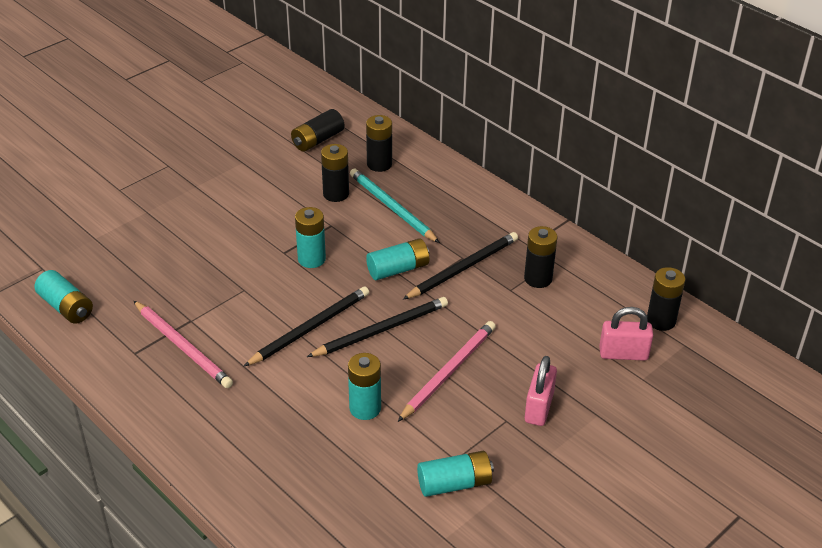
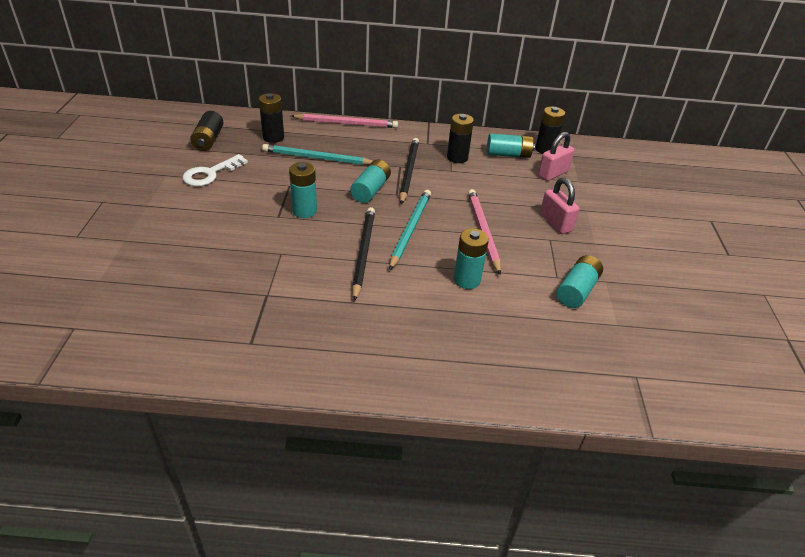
camera: 45 degrees left, 0 degrees up
(66, 307) = (139, 344): turquoise battery -> turquoise battery (508, 155)
(183, 347) = (286, 316): pink pencil -> pink pencil (346, 123)
(278, 178) = (210, 174): none -> white key
(336, 194) = (267, 166): black battery -> none
(381, 330) = (410, 229): black pencil -> turquoise pencil

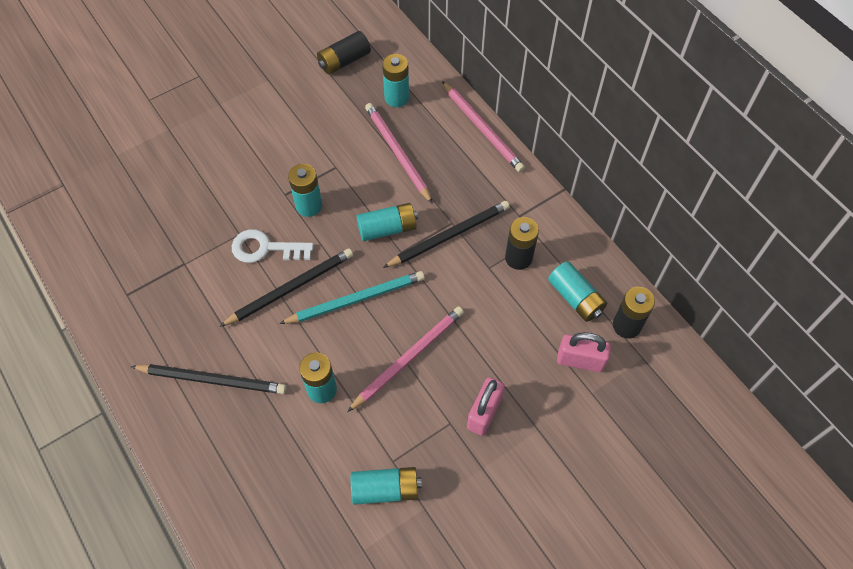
camera: 55 degrees right, 20 degrees up
(210, 174) = (298, 104): white key -> white key (265, 248)
(273, 137) = (396, 98): black battery -> turquoise battery
(317, 158) = (397, 153): turquoise pencil -> pink pencil
(397, 332) = (212, 380): none -> black pencil

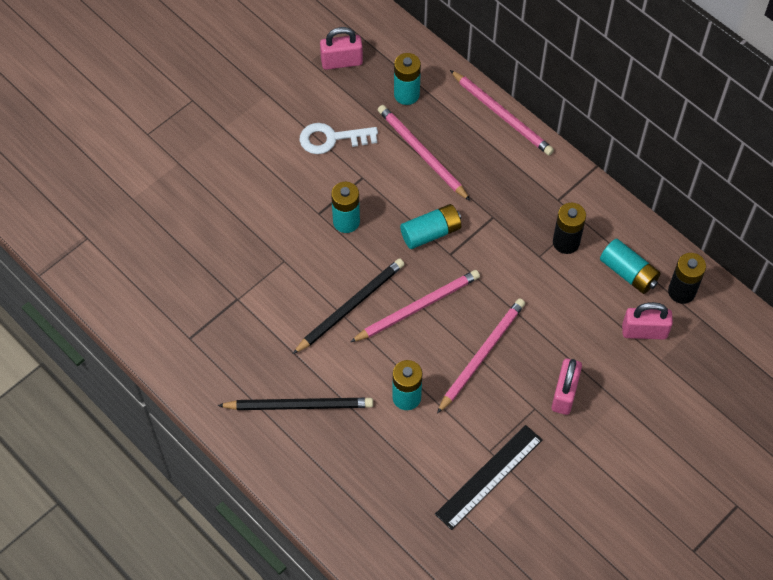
camera: 10 degrees left, 0 degrees up
(265, 248) = (314, 271): white key -> white key (332, 139)
(344, 61) = (341, 62): black battery -> pink padlock
(356, 299) = (417, 307): turquoise pencil -> pink pencil
(385, 489) = (489, 477): turquoise battery -> black ruler
(449, 235) = (493, 230): black pencil -> none

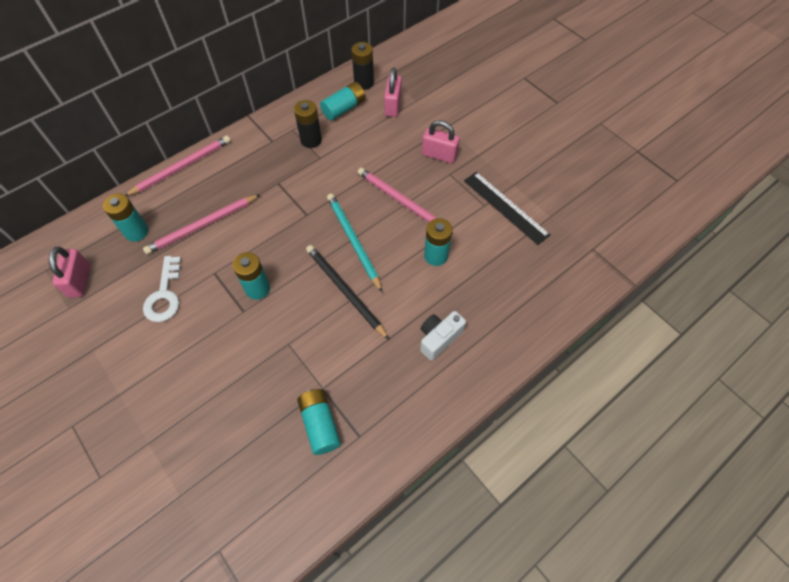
camera: 85 degrees left, 0 degrees up
(299, 405) = (439, 338): black pencil -> white camera
(417, 307) = (353, 241): pink pencil -> turquoise pencil
(431, 233) = (283, 226): turquoise battery -> turquoise battery (320, 424)

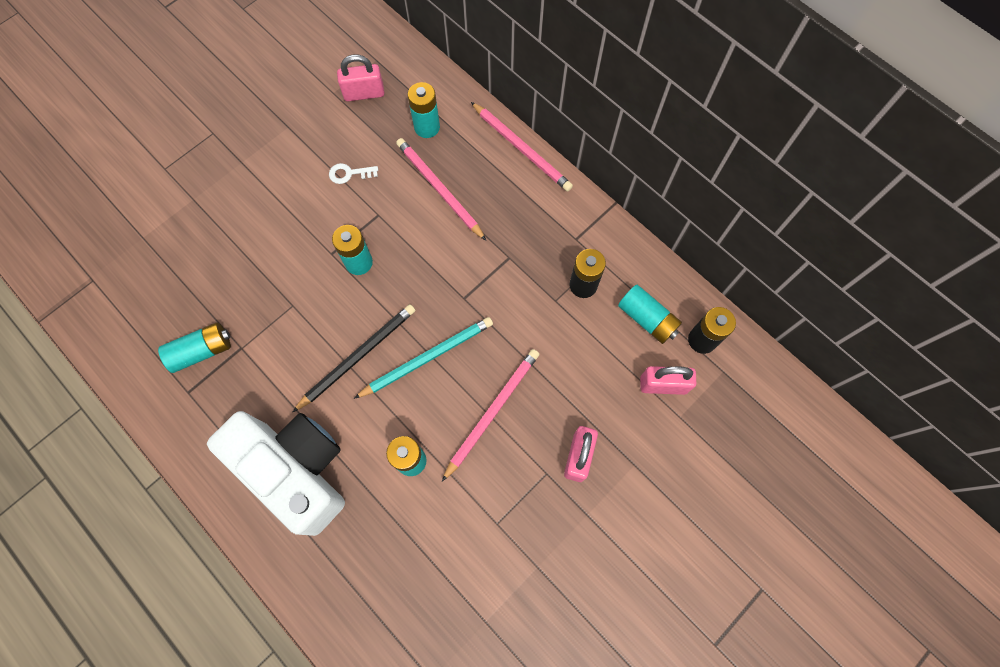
camera: 85 degrees right, 10 degrees up
(164, 295) = (349, 173): white key -> white key, size x0.62
(439, 338) = (297, 470): white camera -> white camera, size x2.22
(506, 207) = (495, 555): black ruler -> none

